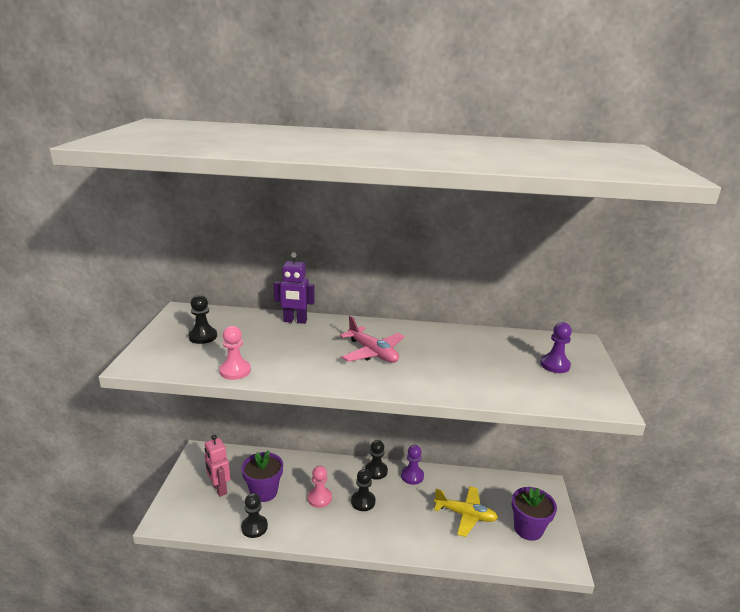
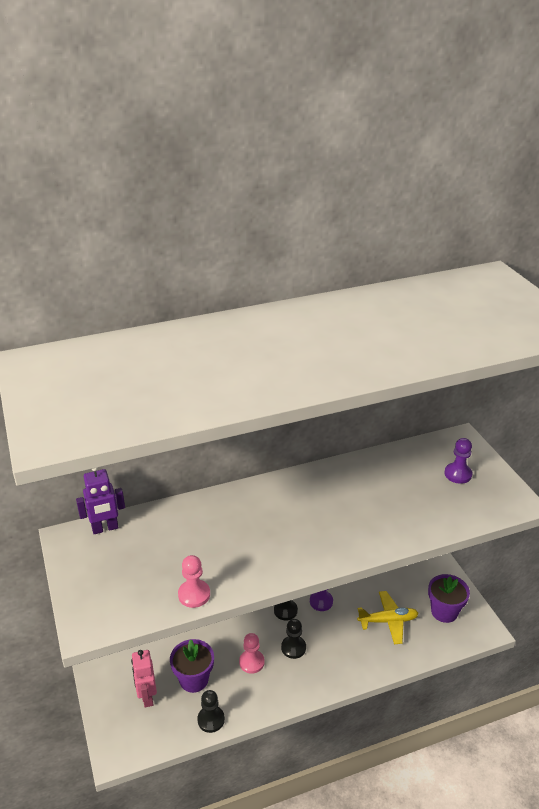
camera: 25 degrees left, 10 degrees up
(203, 336) = (122, 564): black pawn -> none
(219, 489) = (147, 697): pink robot -> pink robot turned 45 degrees clockwise
(295, 321) = (197, 507): purple robot -> purple robot (105, 528)
(372, 353) = (301, 520): pink plane -> none

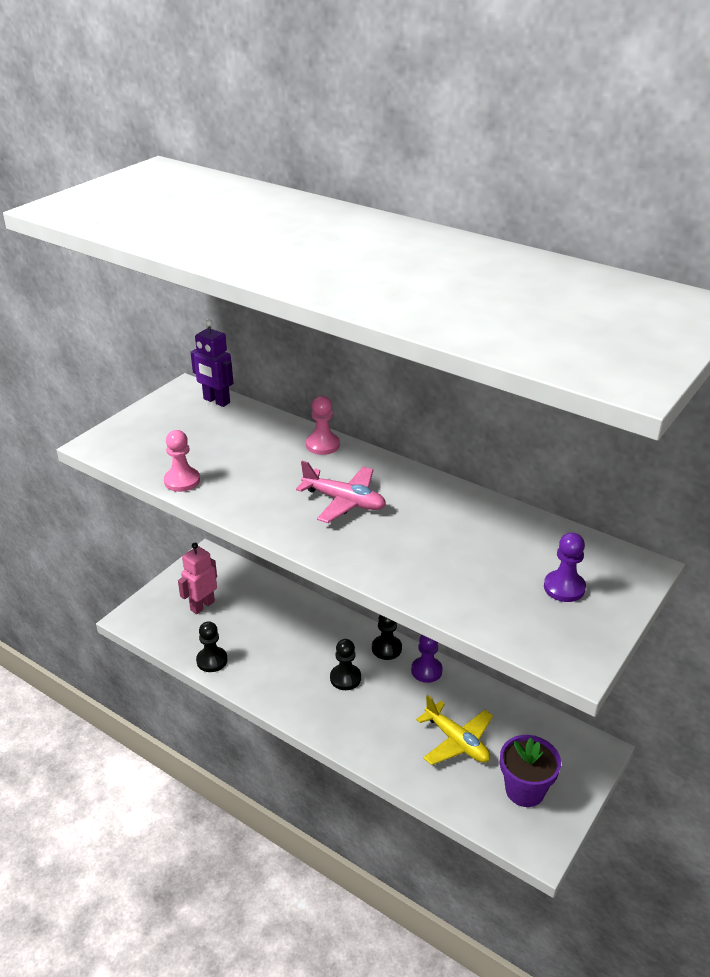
camera: 55 degrees right, 0 degrees up
(194, 679) = (245, 626): purple flower pot -> none
(251, 662) = (299, 655): pink pawn -> pink pawn (322, 445)
(300, 521) = (344, 501): none -> pink plane

